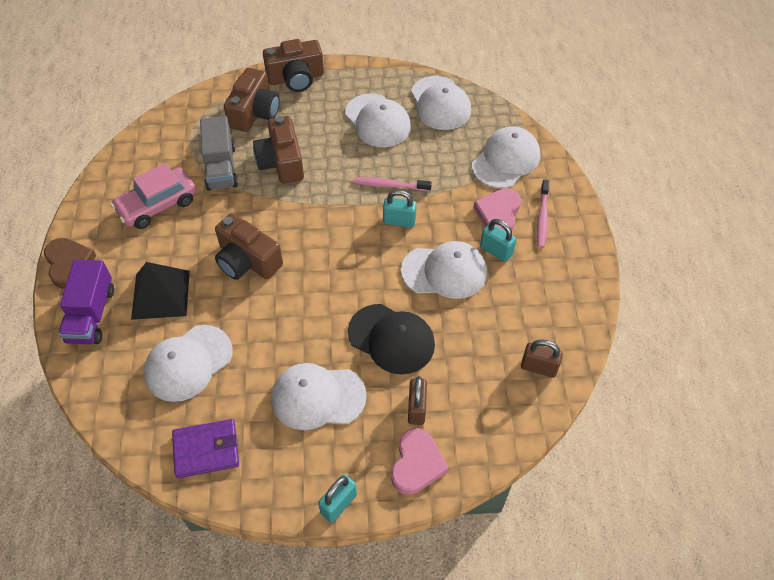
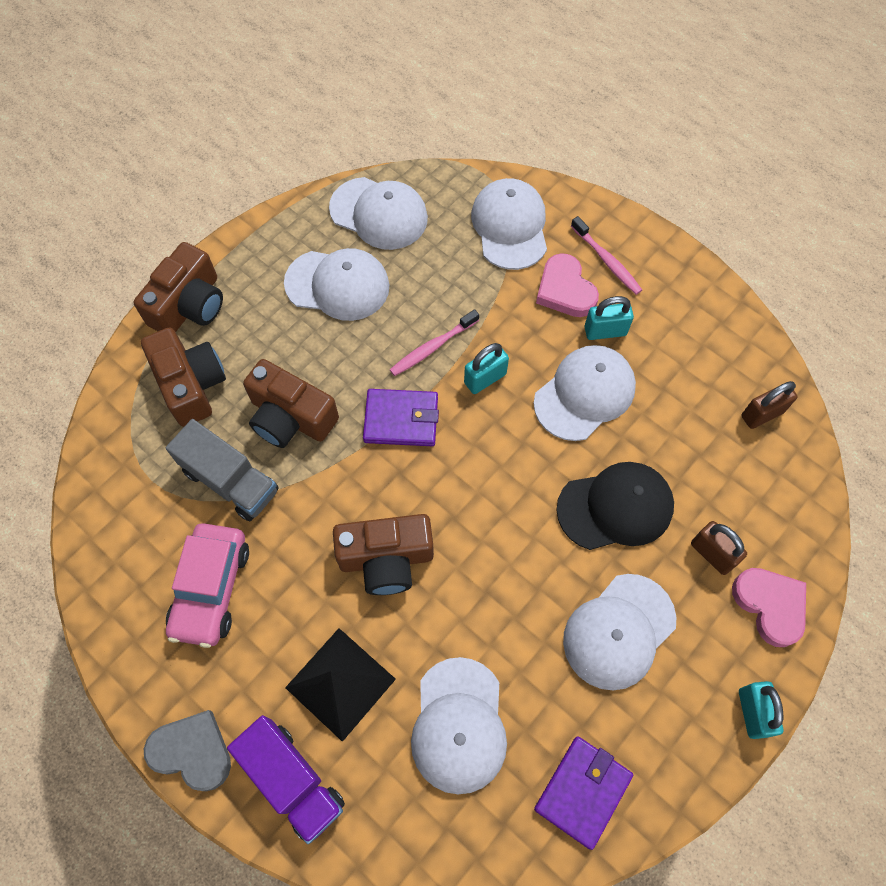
camera: 45 degrees left, 10 degrees up
(69, 264) = (192, 751): brown heart -> grey heart
(332, 205) = (401, 419): none -> purple wallet

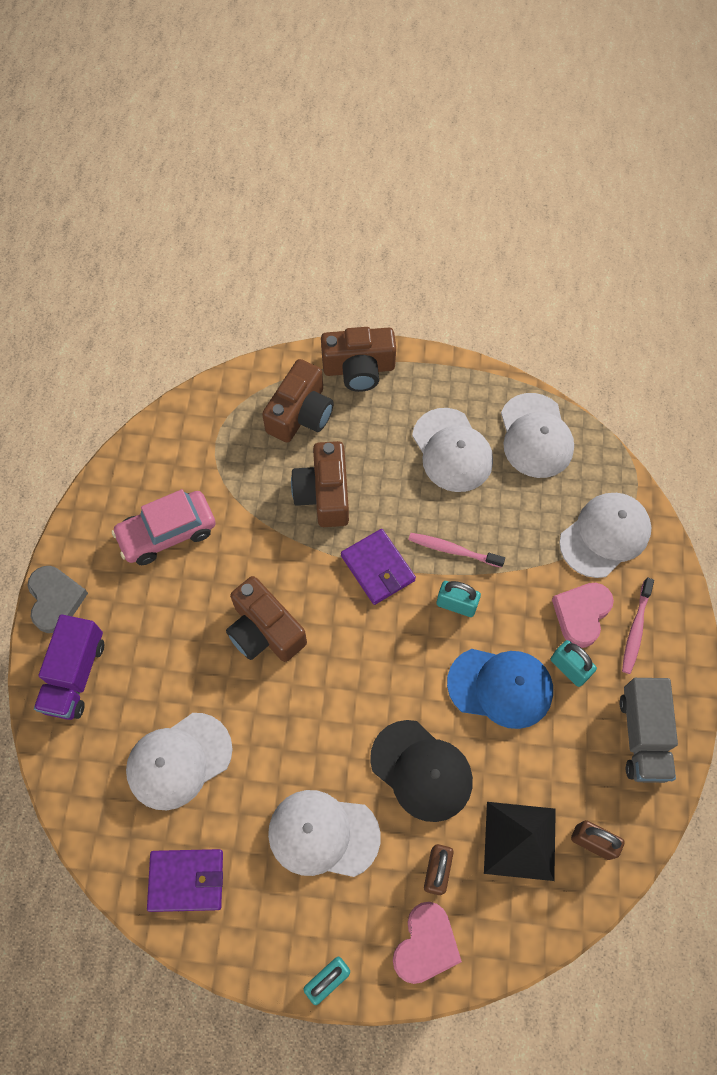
camera: 55 degrees right, 0 degrees up
(230, 481) = (249, 490): grey truck -> grey truck (642, 736)
(340, 683) = (157, 661): black pyramid -> black pyramid (520, 840)
(584, 394) = (500, 687): white cap -> blue cap

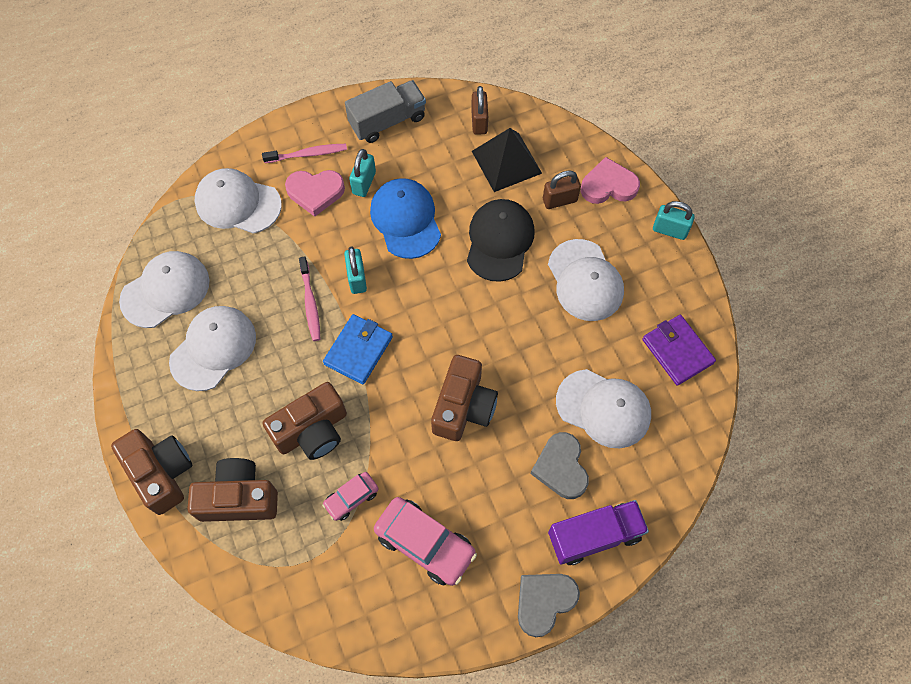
camera: 120 degrees left, 0 degrees up
(152, 684) = (561, 467): none -> grey heart
(244, 496) = (351, 498): none -> pink car
(378, 568) = (358, 350): purple wallet -> blue wallet

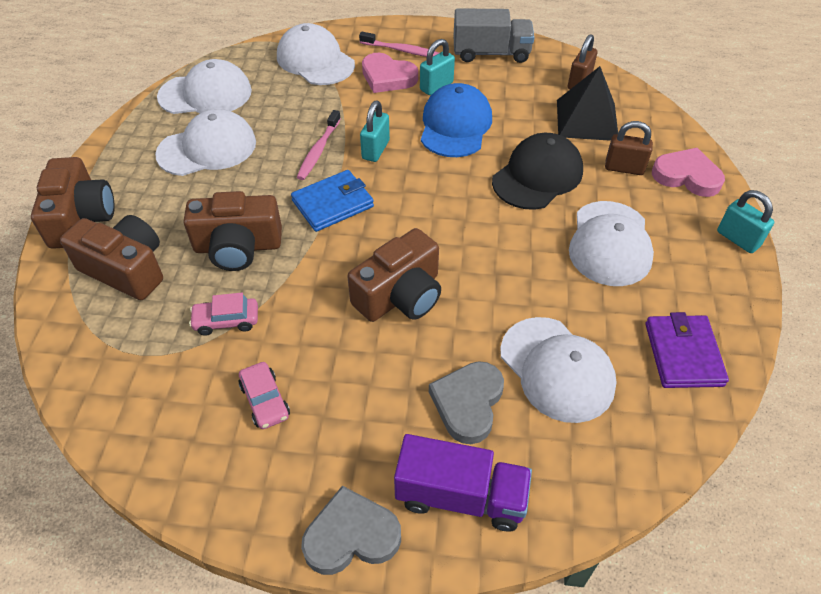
camera: 30 degrees right, 15 degrees down
(425, 544) = (265, 401): pink car -> pink car, size x0.56

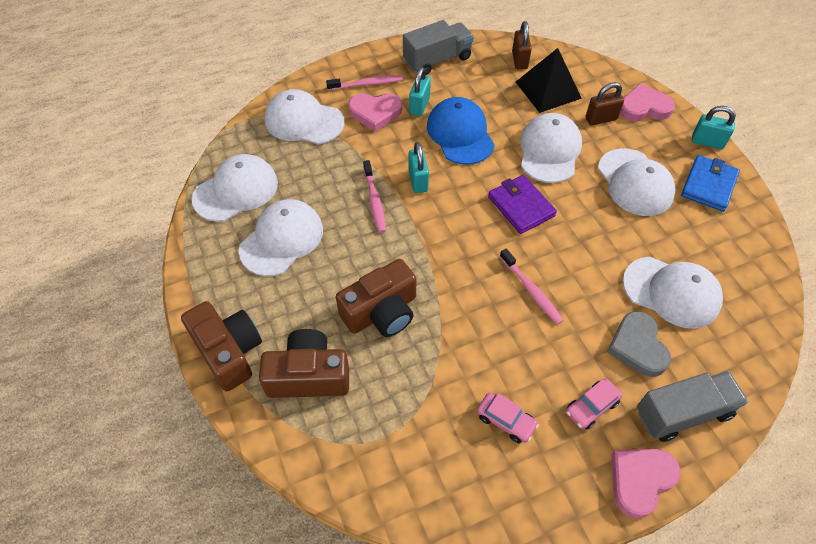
camera: 30 degrees left, 5 degrees up
(226, 321) = (425, 376): pink car -> pink car (591, 407)
(333, 204) = (423, 241): blue wallet -> blue wallet (708, 185)
(351, 535) = (640, 480): grey heart -> pink heart
(400, 295) = (531, 290): brown camera -> pink toothbrush
(460, 496) = (683, 413): purple truck -> grey truck
(537, 176) = (549, 151): black cap -> white cap
(683, 354) = (735, 242): purple wallet -> purple wallet (521, 206)

